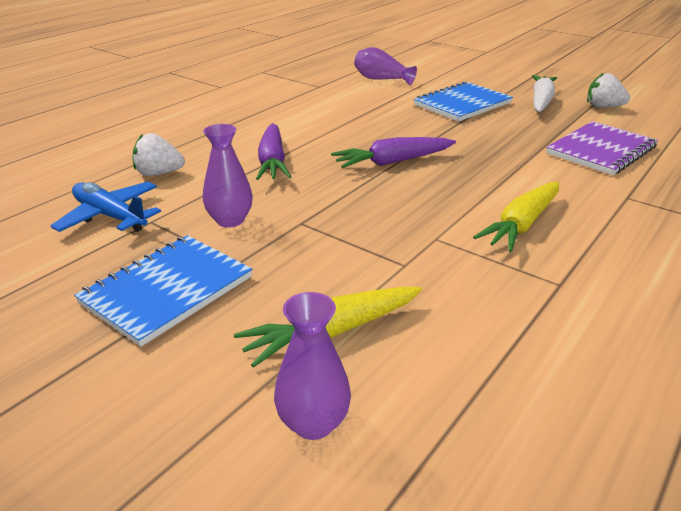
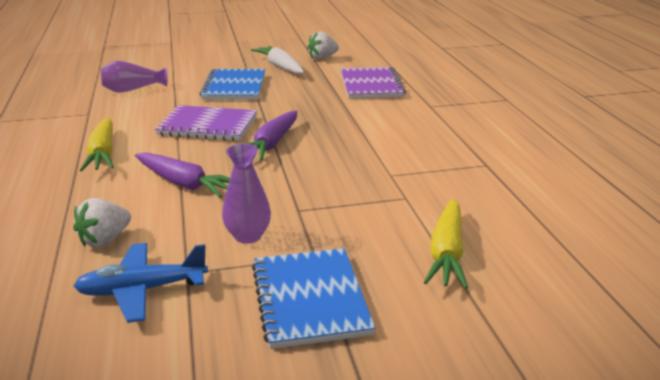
camera: 50 degrees left, 5 degrees down
(313, 423) = (527, 294): purple vase -> none
(376, 127) = (208, 126): none -> purple notebook
(521, 225) = (415, 145): yellow carrot -> yellow carrot (102, 153)

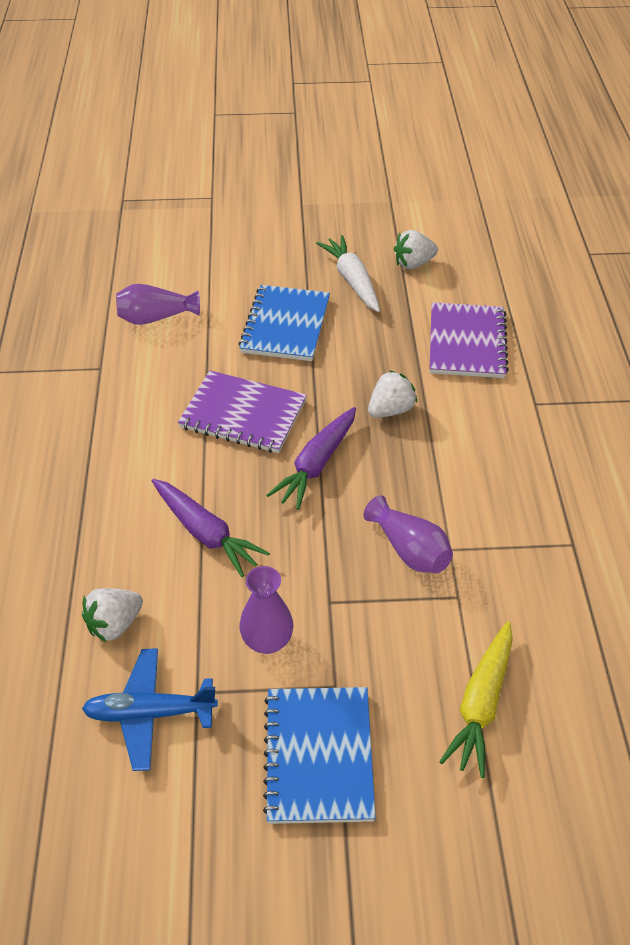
camera: 10 degrees right, 20 degrees up
(102, 153) = (115, 458): yellow carrot -> none
(323, 116) = (390, 410): none -> white strawberry
(358, 178) = (409, 550): none -> purple vase

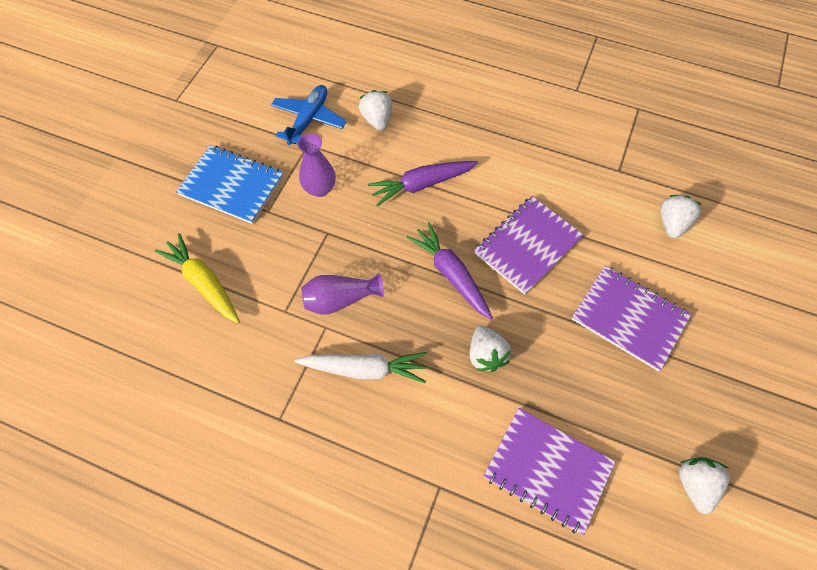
camera: 115 degrees right, 15 degrees up
(156, 318) = (672, 224): purple vase -> white strawberry
(285, 325) = (629, 318): blue notebook -> purple notebook
(352, 280) = (681, 407): white carrot -> white carrot (364, 369)

